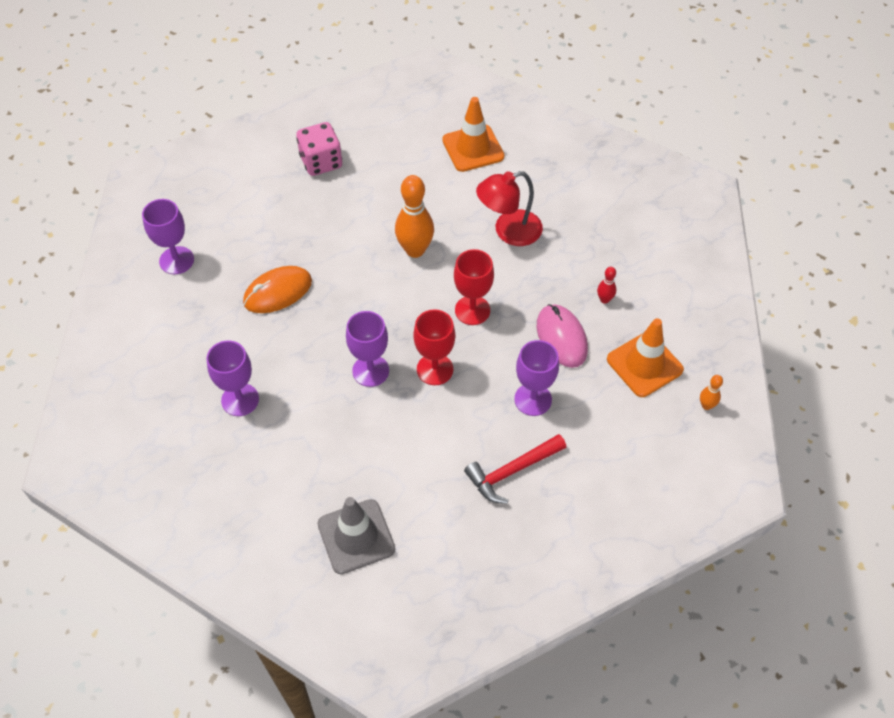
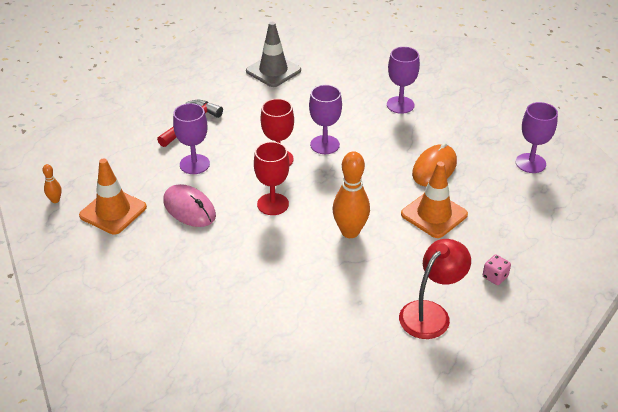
camera: 155 degrees right, 15 degrees down
(321, 162) = (495, 277): pink dice -> pink dice, size x0.53
(473, 148) = (360, 345): orange traffic cone -> orange traffic cone (434, 214)
(509, 231) = (276, 275): red lamp -> red lamp (431, 313)
(604, 299) = (163, 247): red bowling pin -> none

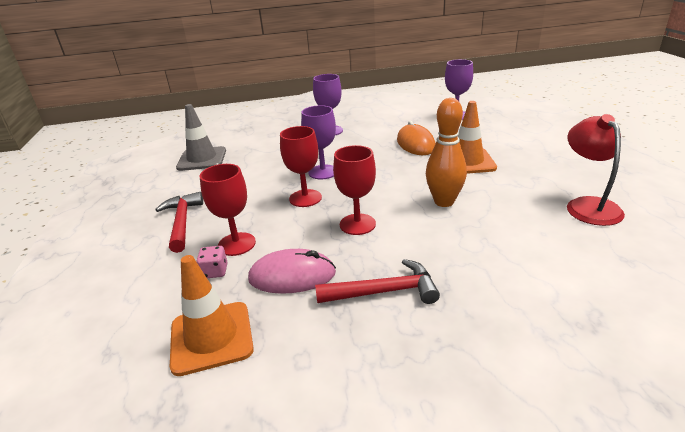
camera: 45 degrees left, 10 degrees down
(55, 200) = (110, 384): orange bowling pin -> none
(194, 164) = (236, 244): purple goblet -> red goblet
(214, 256) = (384, 291): none -> red hammer
(495, 277) = (565, 166): pink dice -> pink dice (215, 271)

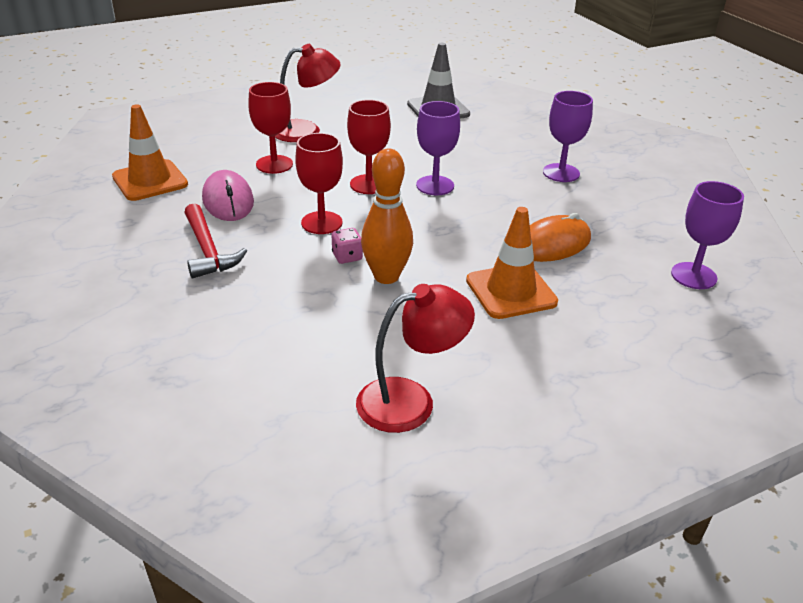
camera: 70 degrees right, 5 degrees up
(182, 222) = (306, 131): red hammer -> red lamp
(215, 271) = (231, 163): pink dice -> pink dice (347, 256)

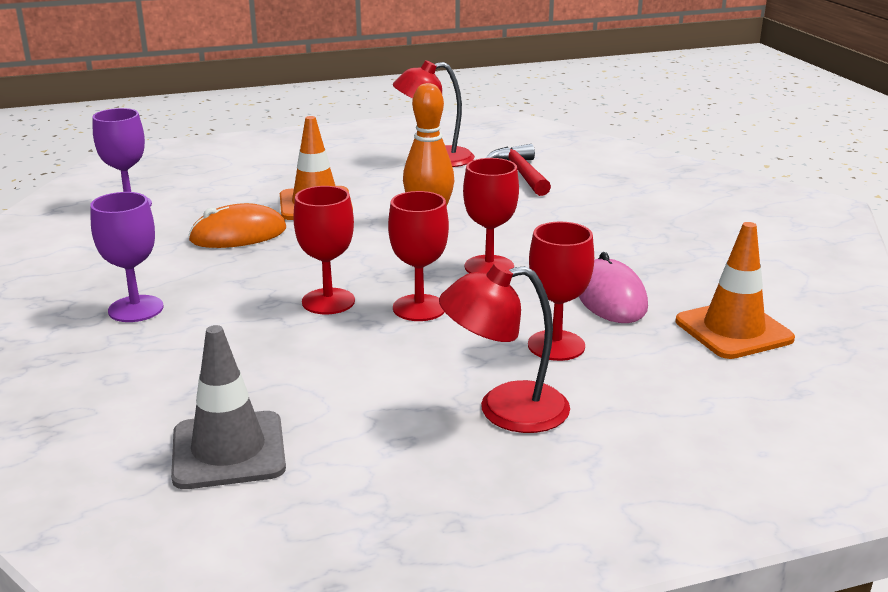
camera: 170 degrees left, 10 degrees down
(208, 250) = (615, 248): red hammer -> red hammer (521, 173)
(347, 256) = (464, 236): pink dice -> none
(435, 185) = (328, 301): purple goblet -> red goblet

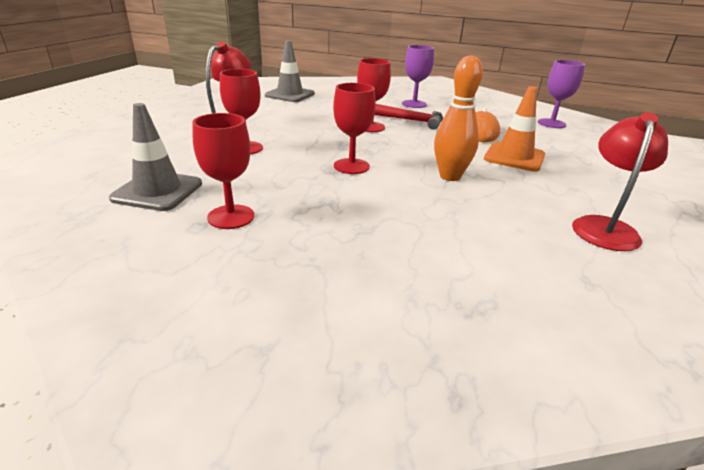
camera: 125 degrees right, 5 degrees up
(419, 308) = (333, 138): red goblet -> red goblet (231, 217)
(521, 173) = (530, 252): red hammer -> red hammer (412, 121)
(610, 298) = (257, 179): pink mouse -> none
(733, 330) = (158, 191): orange traffic cone -> grey traffic cone

